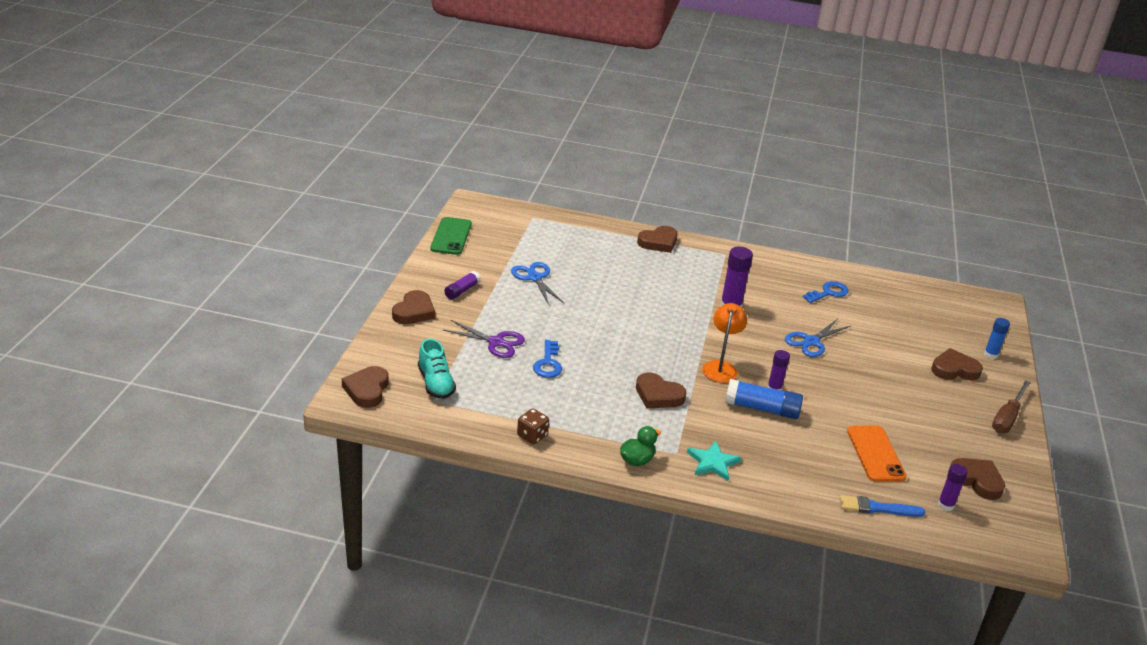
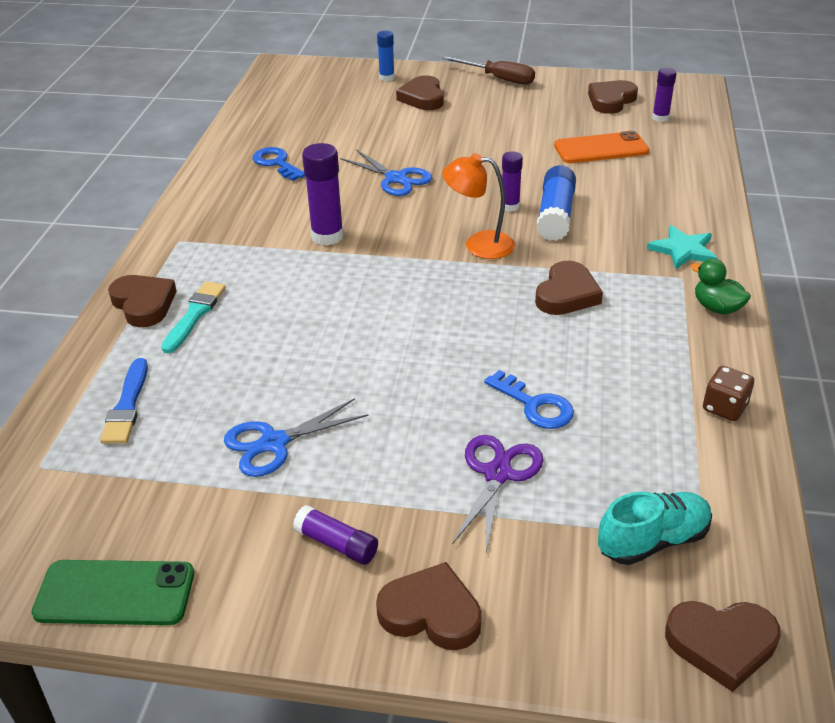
camera: 90 degrees left, 5 degrees up
(548, 363) = (534, 405): blue key -> blue key turned 45 degrees clockwise
(647, 258) = (195, 315): none -> turquoise brush
(877, 508) = (691, 152): blue brush -> blue brush (127, 406)

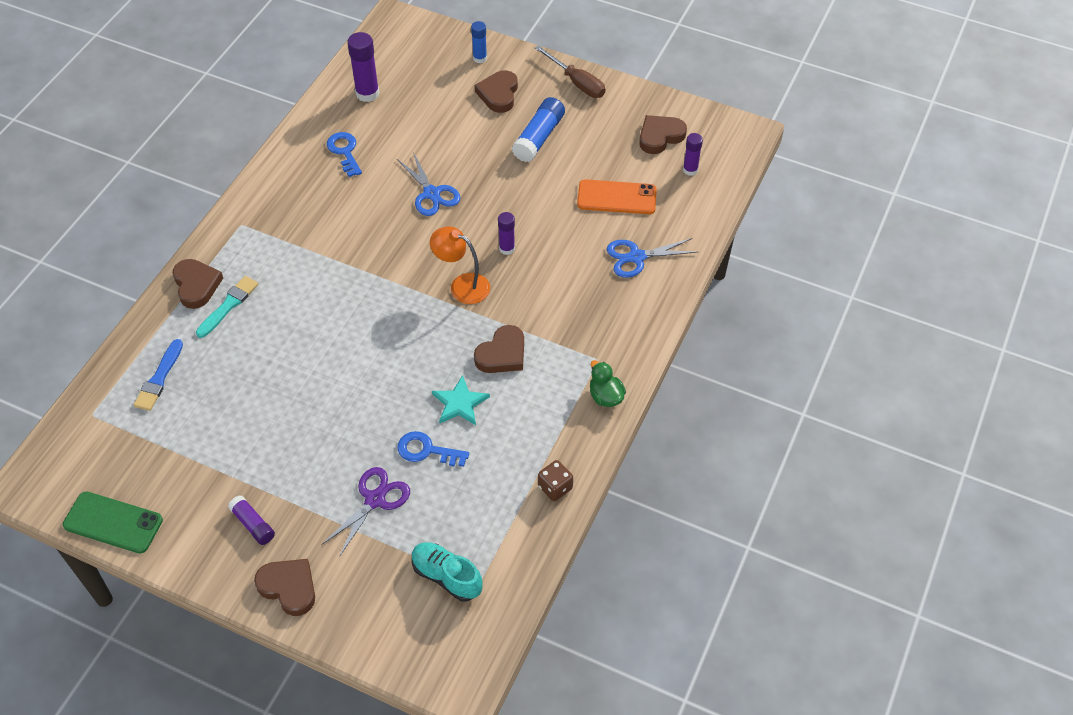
camera: 15 degrees right, 15 degrees up
(274, 443) = (243, 436): blue scissors -> blue scissors (636, 257)
(327, 236) = (352, 247): purple glue stick -> purple glue stick (367, 93)
(534, 405) = (427, 450): blue key -> blue key turned 135 degrees clockwise
(555, 215) = (537, 268): blue glue stick -> blue glue stick (539, 137)
(653, 541) = (446, 576): turquoise shoe -> turquoise shoe turned 135 degrees counterclockwise
(683, 250) = (616, 331): turquoise star -> turquoise star (460, 403)
(721, 644) = (447, 656): brown heart -> none

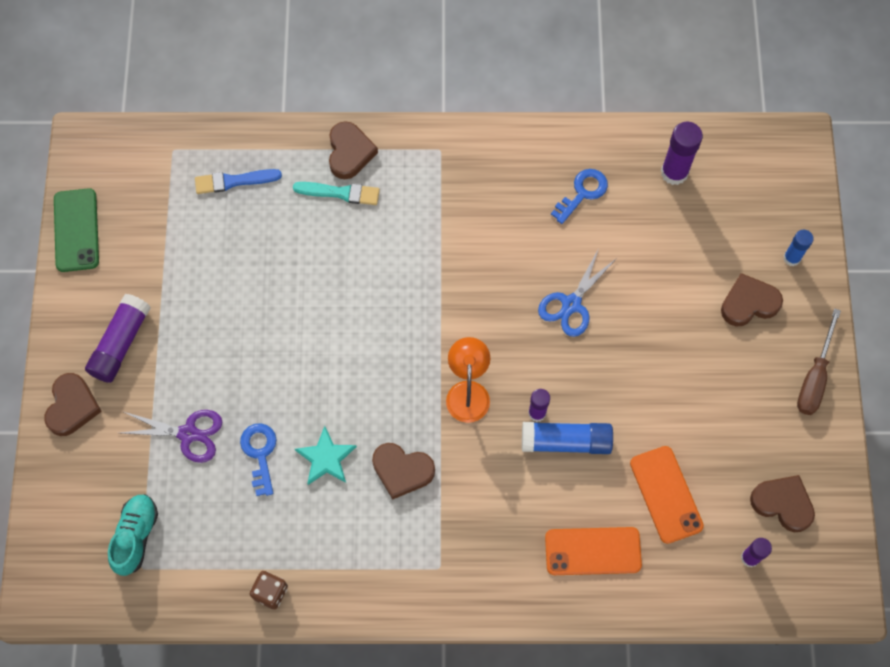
camera: 65 degrees right, 15 degrees up
(196, 285) = (349, 152): brown heart -> brown heart turned 45 degrees counterclockwise
(253, 524) = (120, 343): purple glue stick -> purple glue stick, size x1.63
(539, 137) = (708, 374): blue glue stick -> blue glue stick (566, 442)
(605, 396) = (397, 595): green duck -> none
(636, 257) = (593, 551): blue scissors -> orange phone

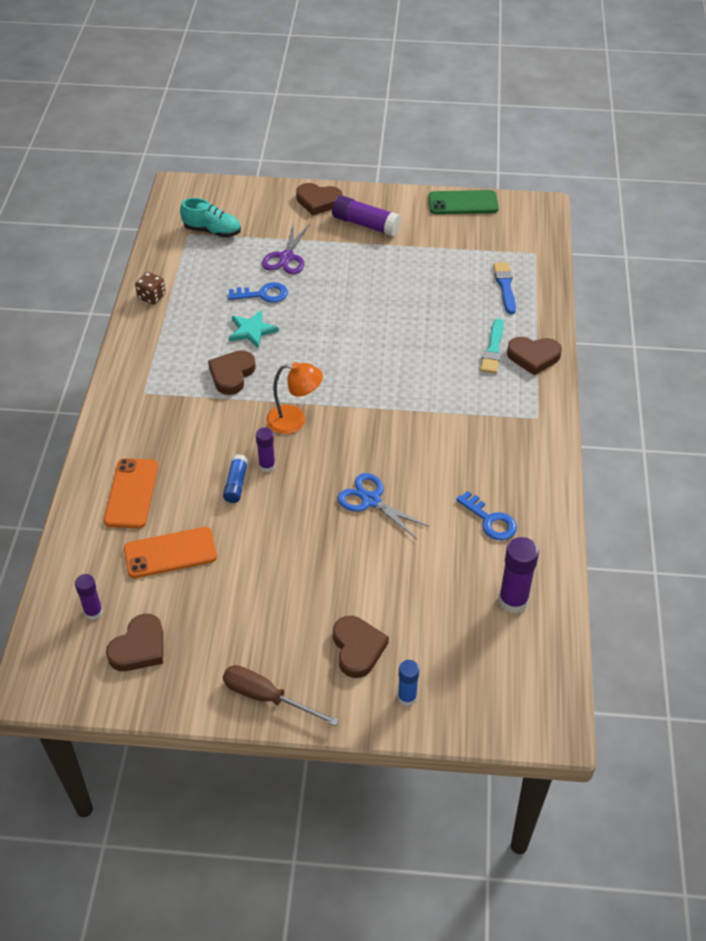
camera: 95 degrees right, 20 degrees down
(566, 442) = (236, 484): blue glue stick -> blue glue stick, size x0.61

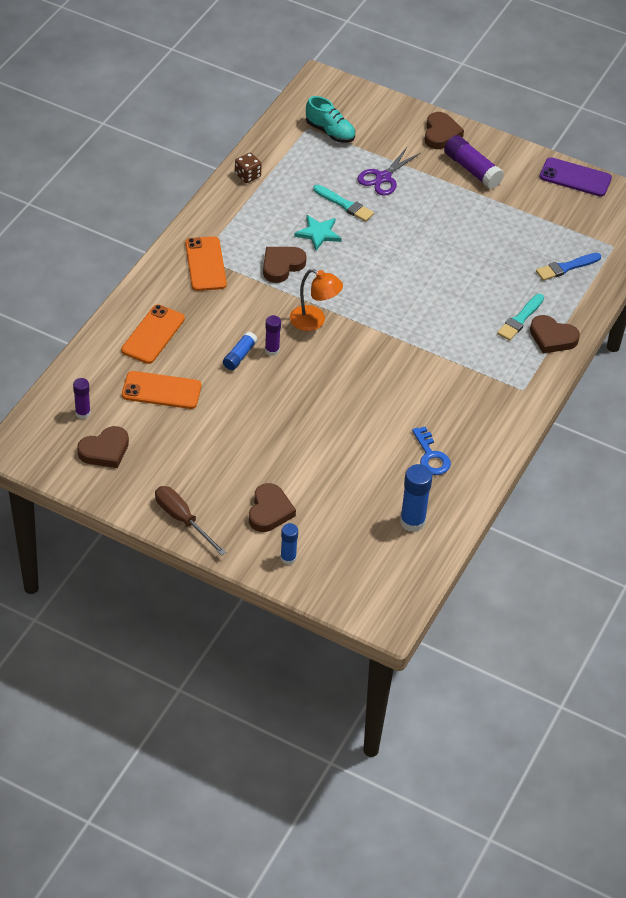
camera: 20 degrees right, 0 degrees up
(152, 399) = (205, 264): none -> orange phone
(263, 294) = (345, 205): blue key -> turquoise brush
(318, 201) = (441, 134): brown heart -> brown heart turned 120 degrees counterclockwise
(371, 500) = (342, 406): blue scissors -> none
(463, 203) = (575, 177): green phone -> purple phone
(505, 286) = (566, 267): blue brush -> blue brush turned 135 degrees counterclockwise
(513, 600) = (412, 521): purple glue stick -> blue glue stick

